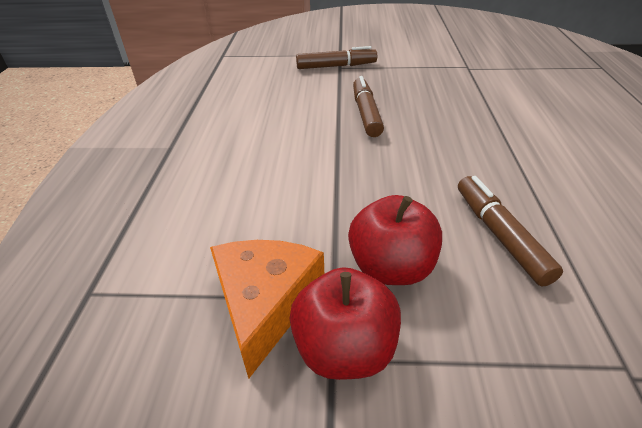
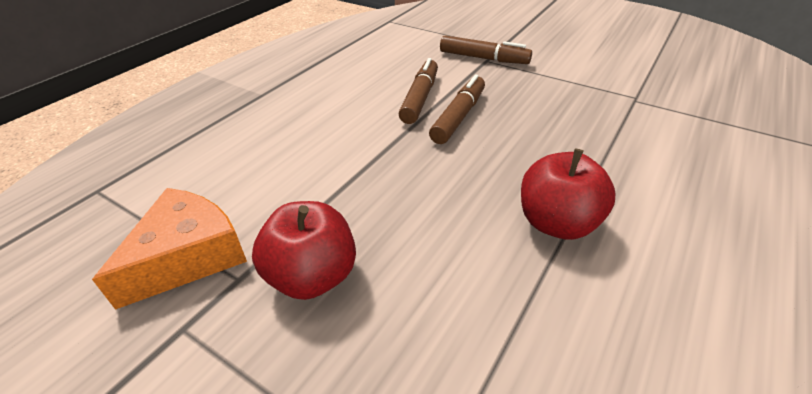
camera: 30 degrees right, 0 degrees up
(345, 348) = (199, 326): red apple -> red apple (557, 223)
(499, 235) = (450, 296): brown marker -> brown marker (420, 98)

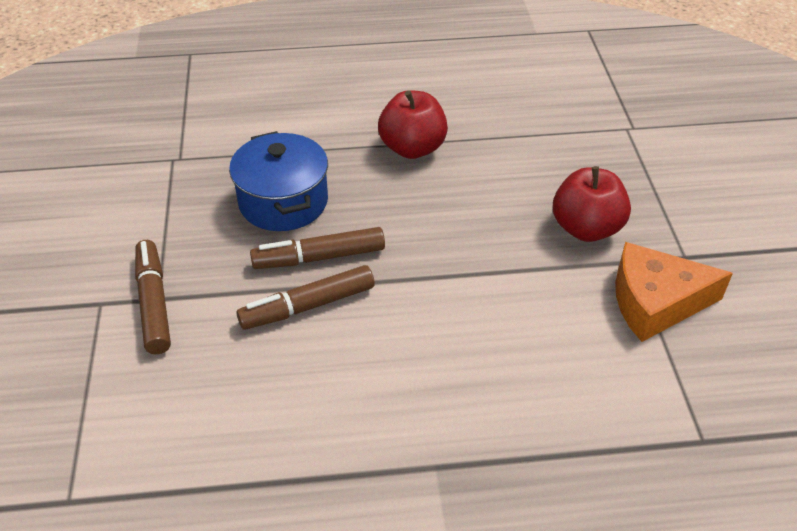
camera: 130 degrees left, 5 degrees up
(537, 124) = (283, 202): none -> blue pot

